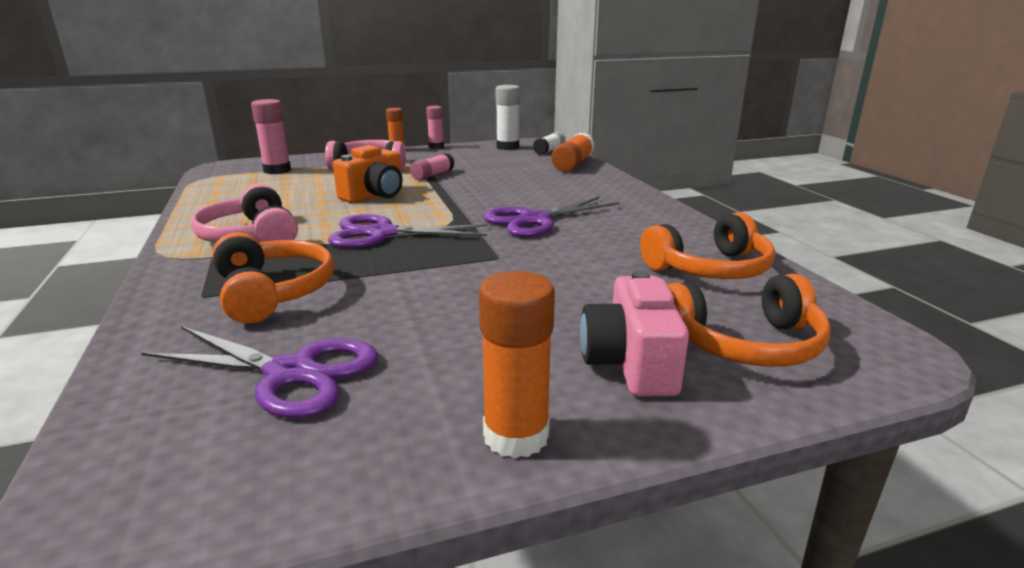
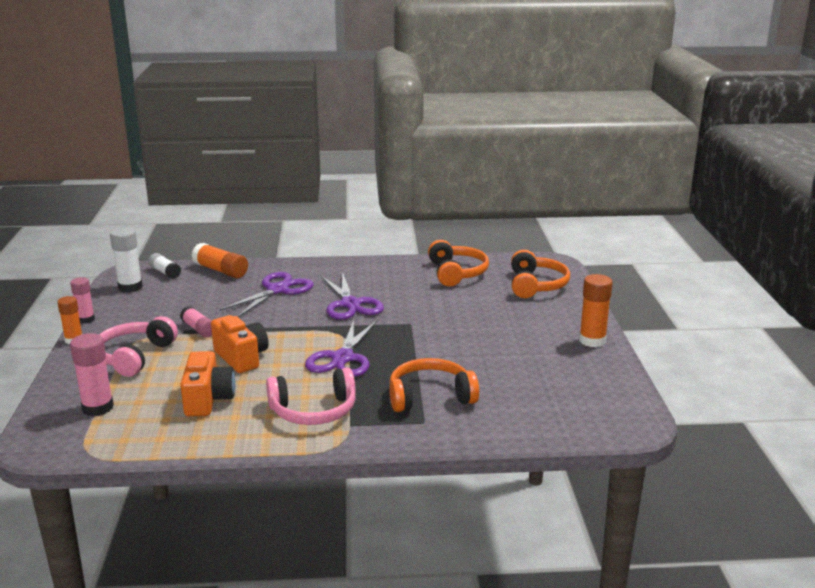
camera: 75 degrees left, 0 degrees up
(285, 197) = (208, 400): none -> orange camera
(291, 373) = (532, 388): purple scissors -> purple scissors (277, 290)
(630, 364) = (546, 310): pink camera -> none

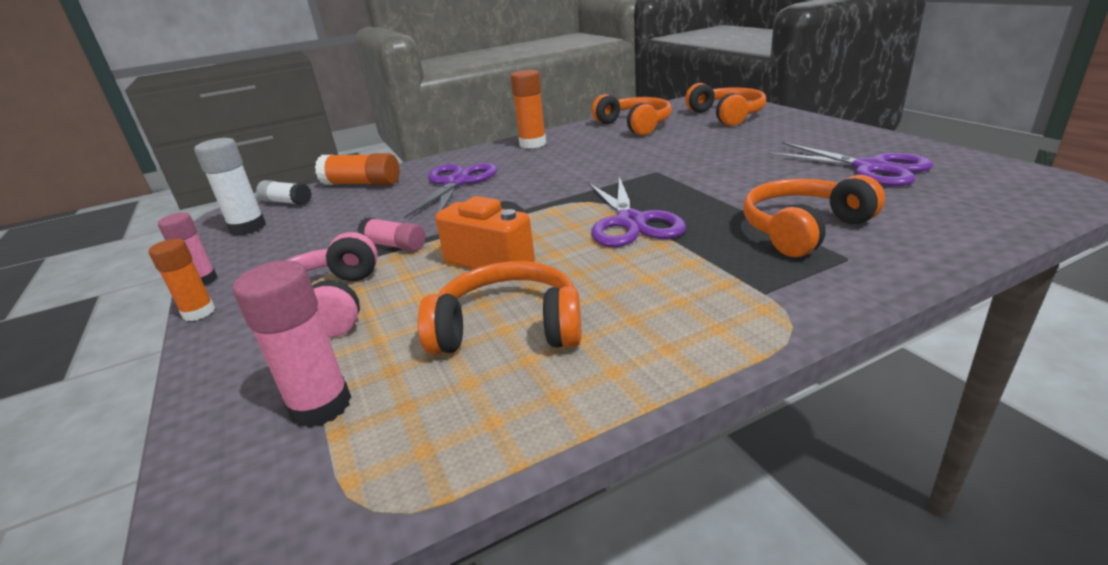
camera: 20 degrees left, 5 degrees up
(208, 400) = (508, 328): orange camera -> orange headphones
(314, 411) = (686, 292): pink headphones -> none
(350, 304) = (562, 173): purple scissors -> purple scissors (870, 168)
(592, 341) = (862, 137): orange glue stick -> orange glue stick (533, 144)

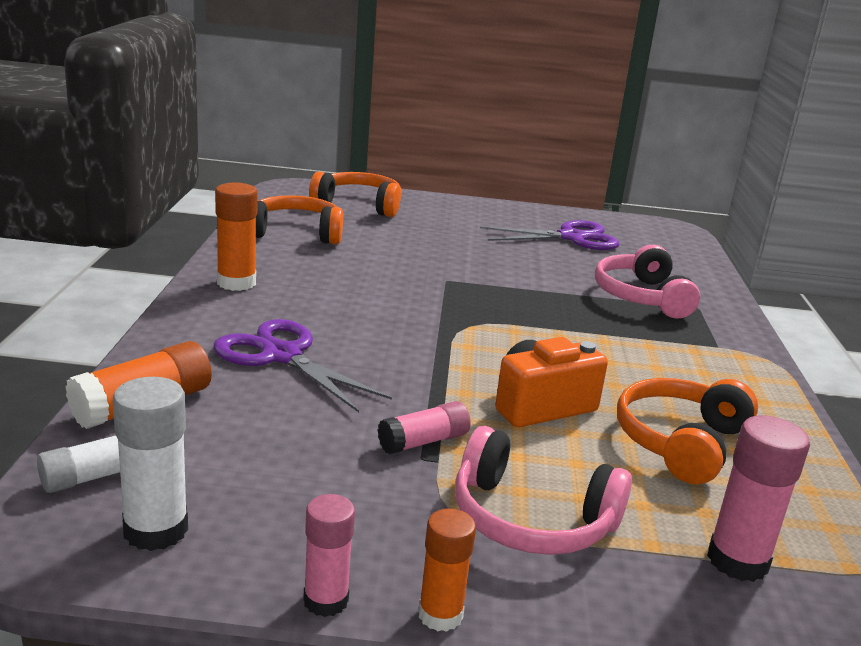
camera: 65 degrees left, 5 degrees down
(631, 222) = (544, 332): purple scissors -> none
(803, 229) = (642, 297): orange headphones -> pink headphones

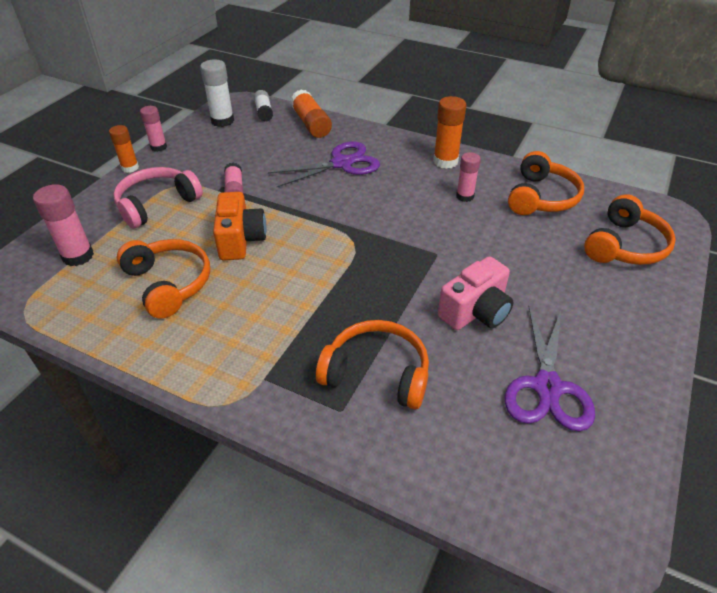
camera: 115 degrees right, 20 degrees up
(319, 269) = (465, 196): none -> pink glue stick
(517, 261) = (475, 312): none -> pink camera
(642, 297) = (377, 373): pink headphones -> orange headphones

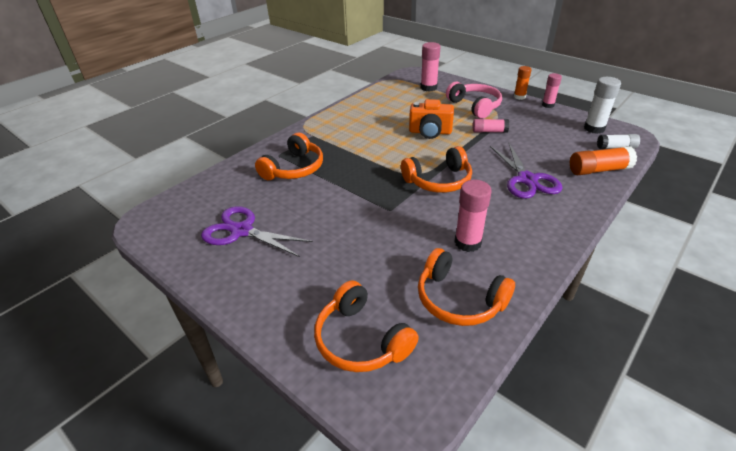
camera: 105 degrees right, 5 degrees down
(168, 284) = (396, 111): orange headphones -> orange headphones (438, 181)
(445, 161) = (533, 243): orange glue stick -> none
(465, 196) = (467, 242): pink glue stick -> pink glue stick, size x1.50
(475, 312) = (321, 215): pink camera -> none

